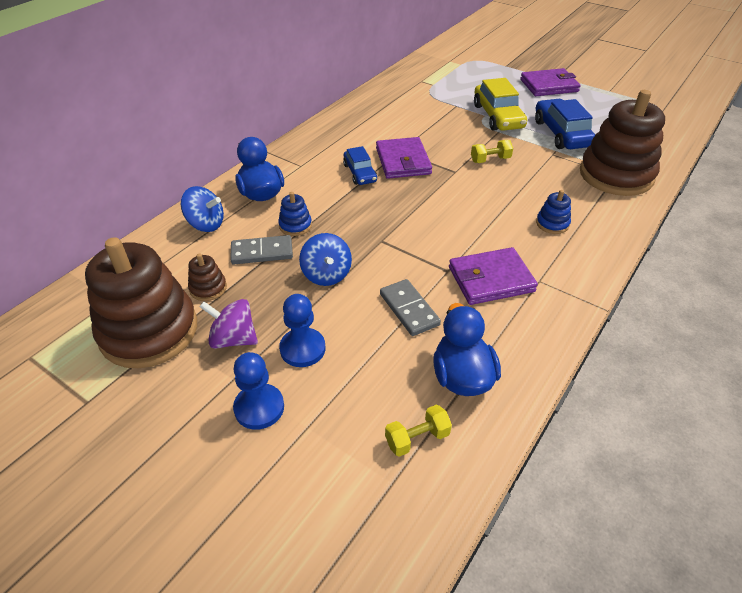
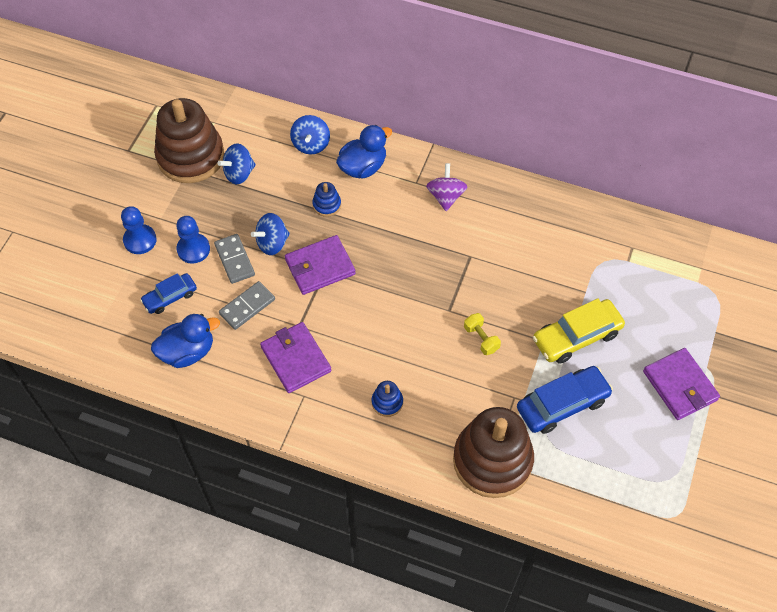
camera: 75 degrees right, 15 degrees up
(208, 288) = (239, 173): brown stacking toy -> blue spinning top
(233, 339) = (194, 206): purple spinning top -> purple spinning top (446, 196)
(262, 252) = (287, 193): grey domino -> grey domino (234, 260)
(360, 173) = (419, 232): blue car -> blue car (170, 297)
(403, 161) = (452, 262): purple wallet -> purple wallet (320, 267)
(417, 438) = (132, 333): yellow dumbbell -> none

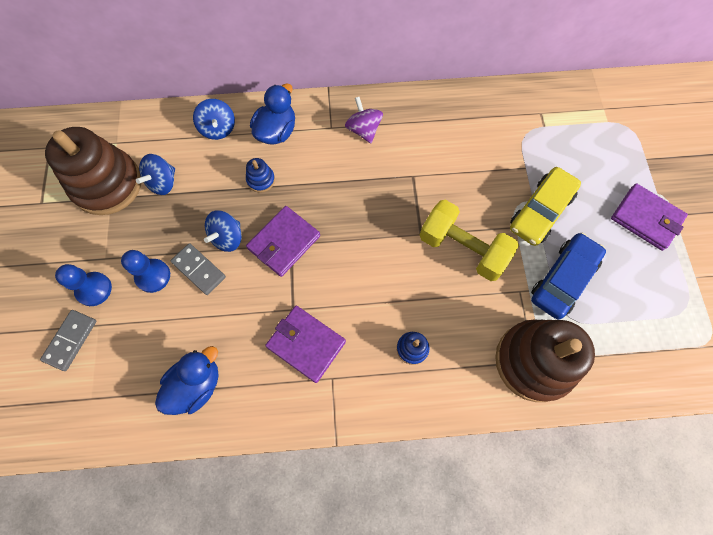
camera: 25 degrees left, 10 degrees up
(170, 297) = (152, 335): blue car -> none
(247, 307) = (234, 312): grey domino -> grey domino (71, 340)
(481, 339) = (462, 249): yellow dumbbell -> yellow dumbbell, size x2.17

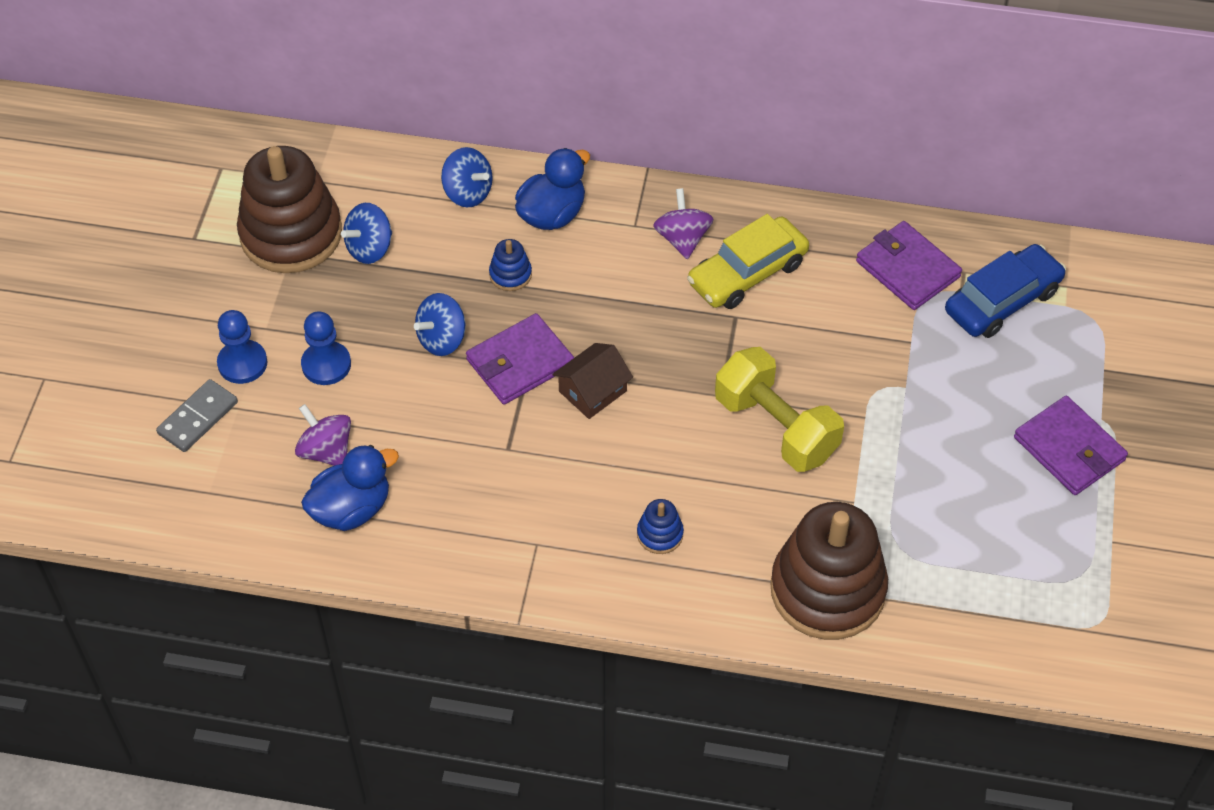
camera: 15 degrees right, 15 degrees down
(168, 343) = (326, 451): none -> purple spinning top
(199, 270) = (391, 371): grey domino -> none
(218, 129) = (468, 193): blue spinning top -> blue spinning top turned 45 degrees counterclockwise
(306, 344) = (513, 495): purple wallet -> purple wallet (907, 269)
(337, 251) = (592, 391): none -> brown house
(540, 211) = (911, 404): yellow car -> yellow car (747, 273)
(563, 279) = (910, 499): blue car -> blue car (1002, 301)

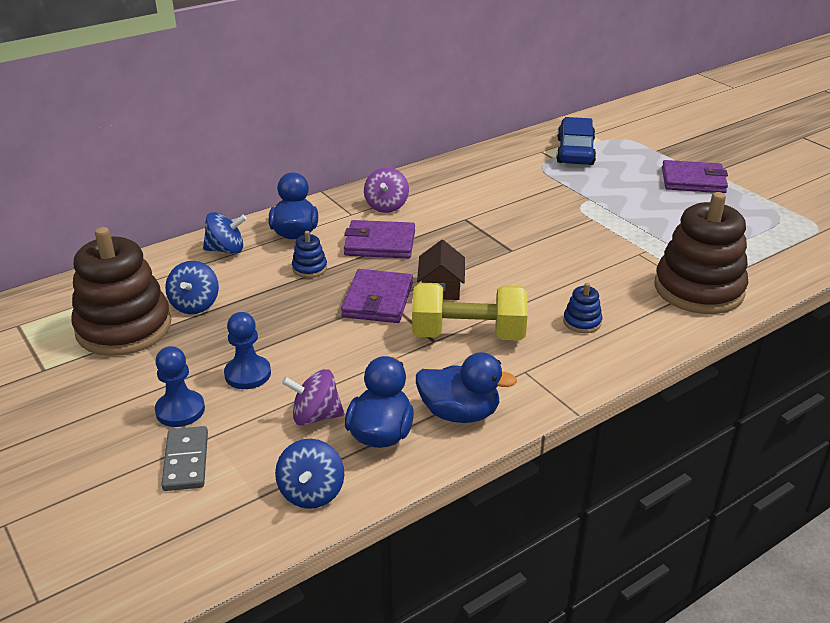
camera: 45 degrees left, 20 degrees down
(431, 540) = (459, 413): none -> blue duck
(442, 339) = (311, 318): blue spinning top -> blue spinning top (311, 492)
(682, 239) = (386, 206): purple spinning top -> purple spinning top turned 120 degrees counterclockwise
(747, 273) = (442, 201): yellow car -> none
(776, 427) = (560, 246): yellow dumbbell -> yellow dumbbell (468, 335)
(907, 269) = (515, 162): purple wallet -> purple wallet (380, 243)

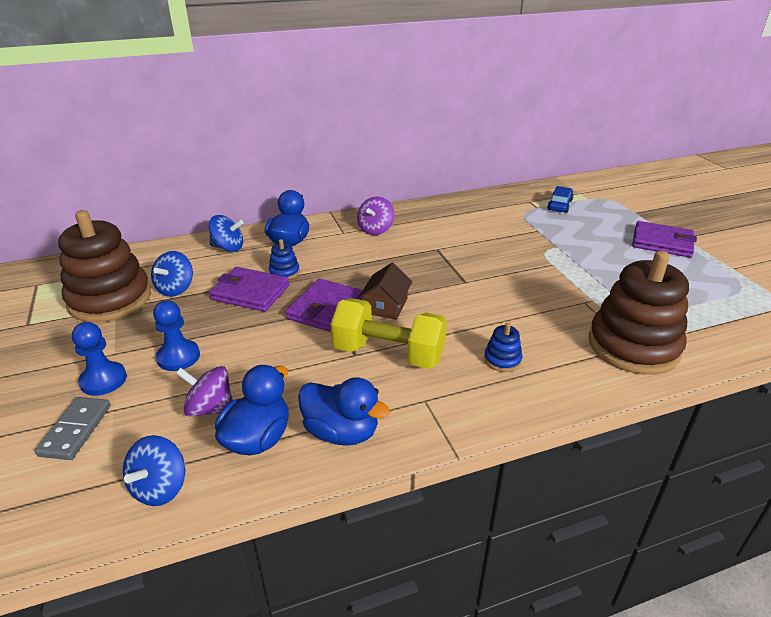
camera: 15 degrees right, 0 degrees up
(380, 243) = (353, 260): purple wallet -> purple wallet (250, 292)
(575, 151) = (559, 205): blue car -> blue car, size x0.61

